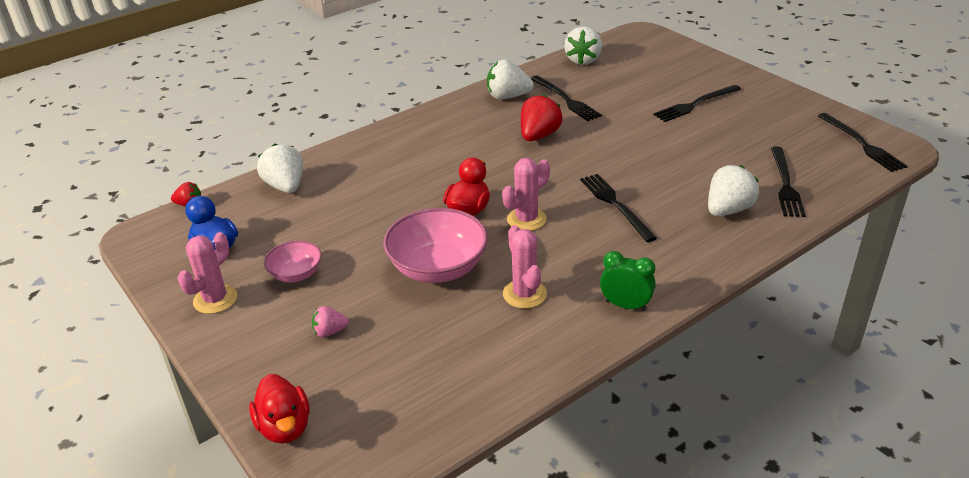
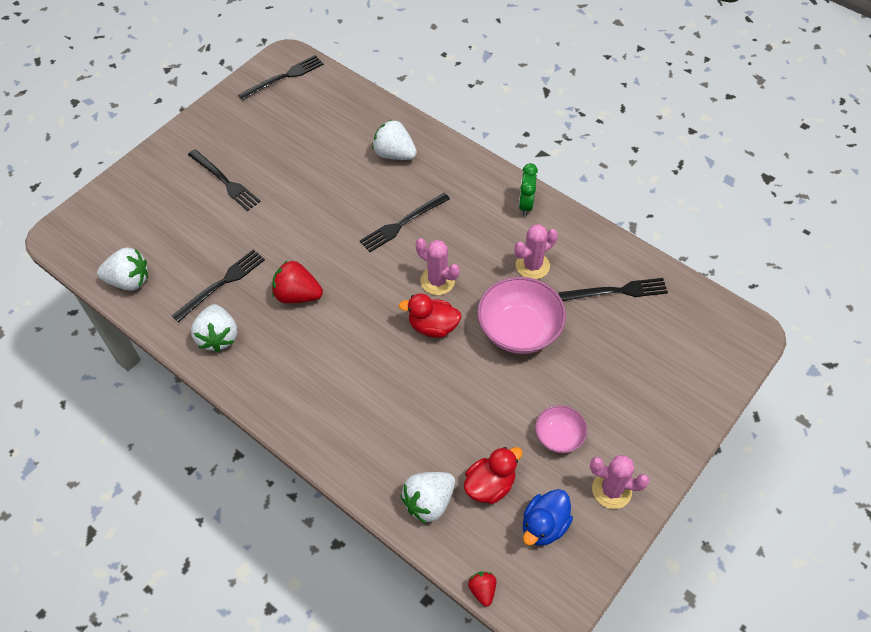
camera: 105 degrees left, 20 degrees up
(285, 427) = (716, 379): red duck -> red duck (490, 485)
(330, 332) = (617, 384): pink strawberry -> none
(785, 184) = (351, 122): black fork -> black fork (617, 291)

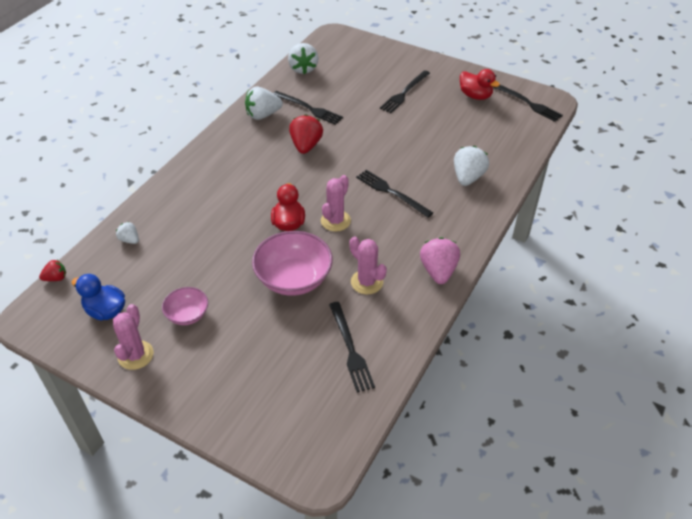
camera: 80 degrees right, 10 degrees down
(429, 502) = (130, 240): white strawberry -> white strawberry, size x0.55
(490, 485) = (143, 274): red duck -> red duck (475, 96)
(526, 205) = (438, 271): green clock -> pink strawberry

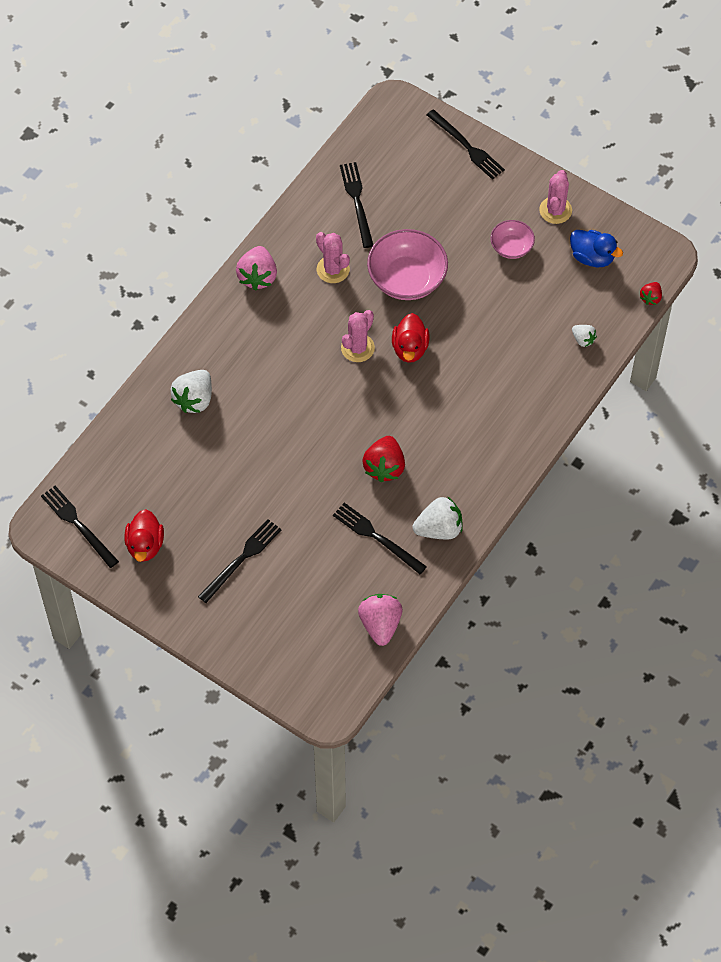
camera: 175 degrees left, 15 degrees up
(56, 278) = (650, 298): red strawberry -> red strawberry turned 45 degrees counterclockwise
(303, 69) = (380, 624): white strawberry -> pink strawberry
(391, 192) = (289, 383): black fork -> black fork (467, 146)
(475, 96) = (145, 545): red duck -> red duck turned 135 degrees counterclockwise

